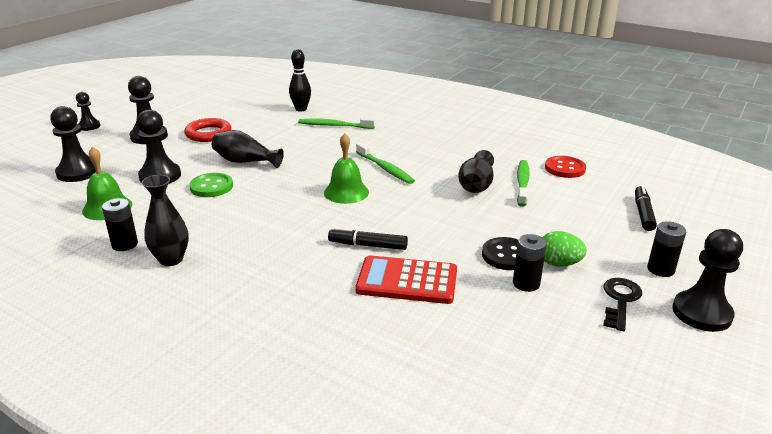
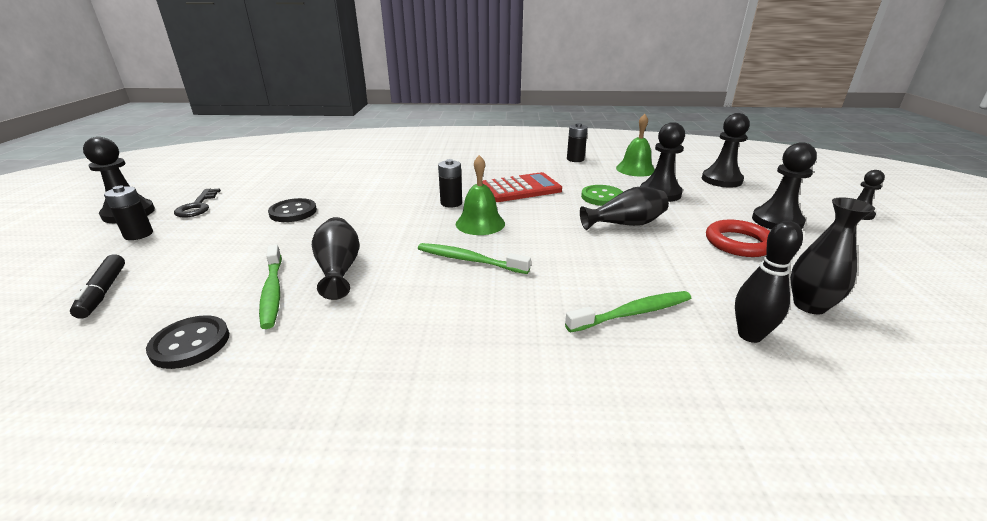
camera: 150 degrees right, 0 degrees up
(171, 259) = (534, 160): black vase -> black vase (809, 305)
(368, 245) = (415, 193): black marker -> none
(407, 281) = (369, 183): red calculator -> red calculator (520, 189)
(526, 283) = (276, 199): black battery -> black battery (451, 203)
(558, 263) = (244, 217): green egg -> none
(565, 168) = (190, 344): red button -> black button

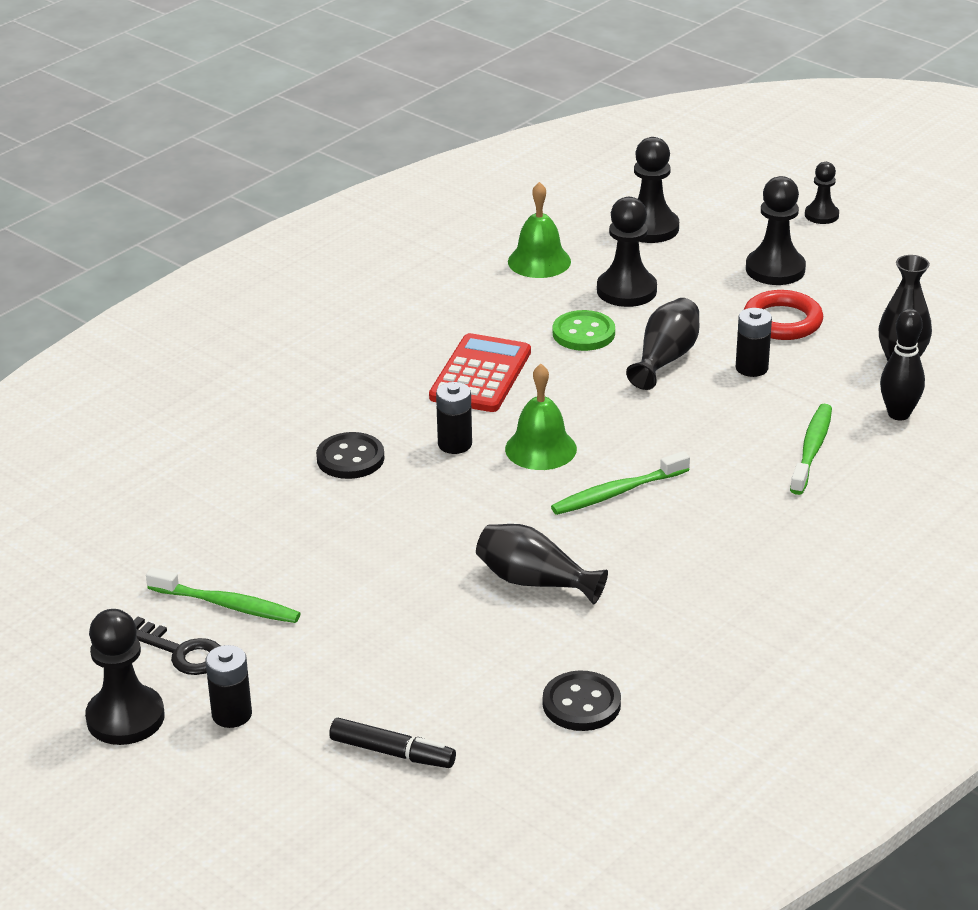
camera: 50 degrees left, 5 degrees up
(272, 292) = (533, 636): green toothbrush -> green toothbrush (227, 605)
(293, 212) = (318, 574): black button -> black button (350, 458)
(575, 159) = (441, 283): black battery -> black battery (751, 368)

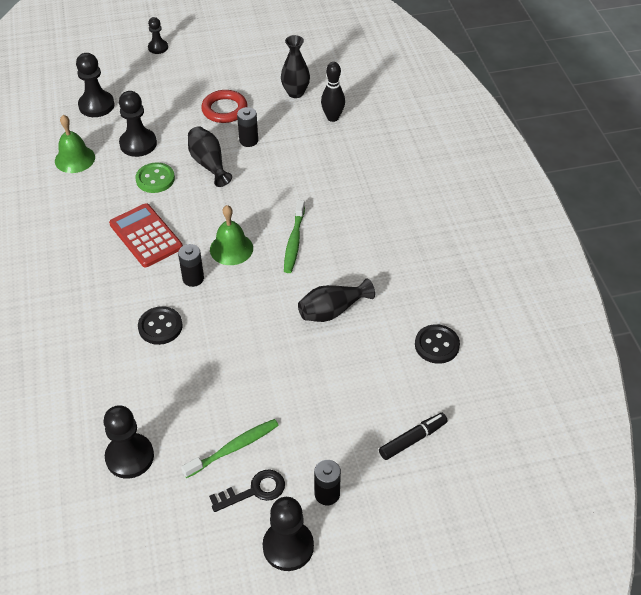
camera: 55 degrees left, 15 degrees up
(775, 269) = (182, 87): black pawn -> black pawn (130, 457)
(811, 449) = (329, 159): green toothbrush -> none

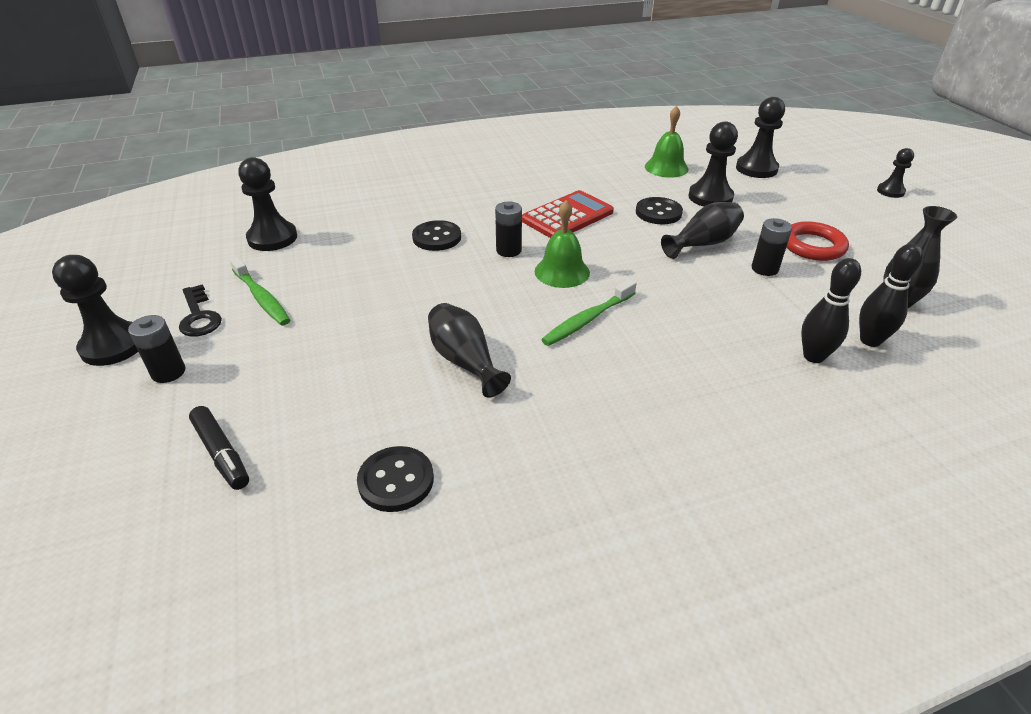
camera: 85 degrees right, 10 degrees down
(155, 179) = (658, 213): green button -> black button
(294, 241) = (588, 319): green toothbrush -> green toothbrush turned 45 degrees counterclockwise
(344, 145) = (813, 356): none -> black bowling pin

